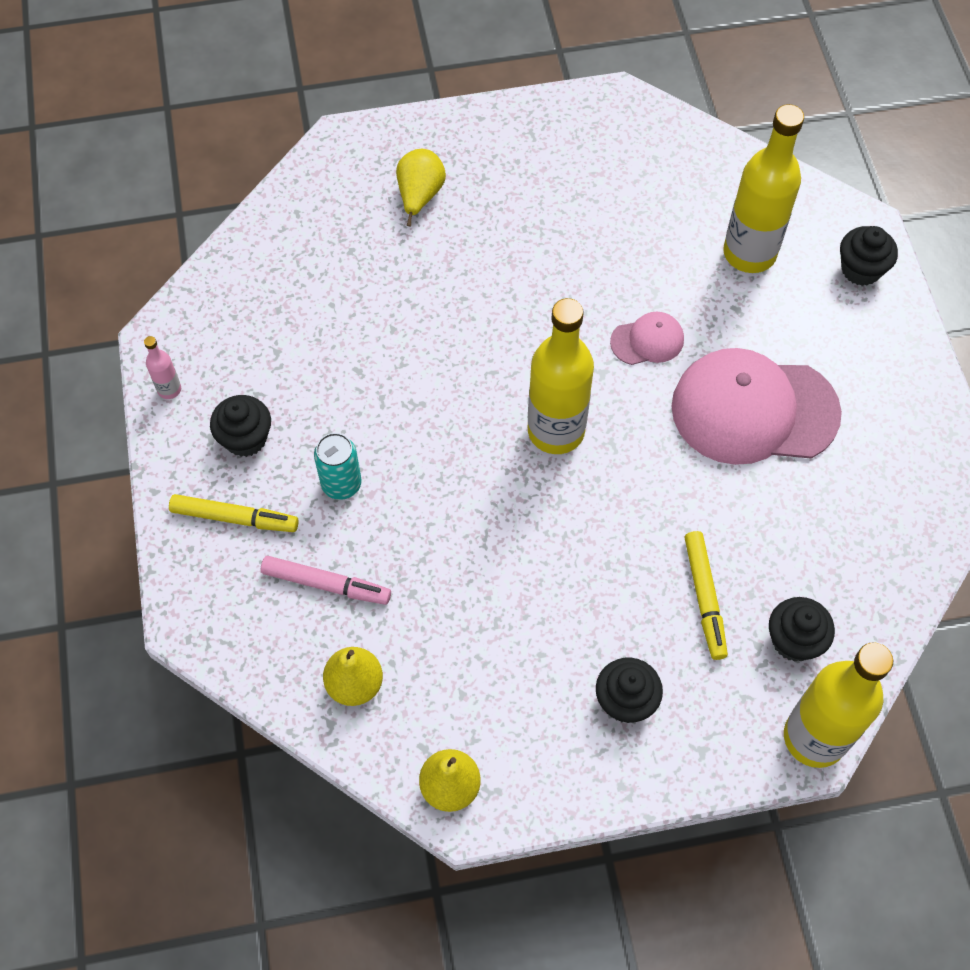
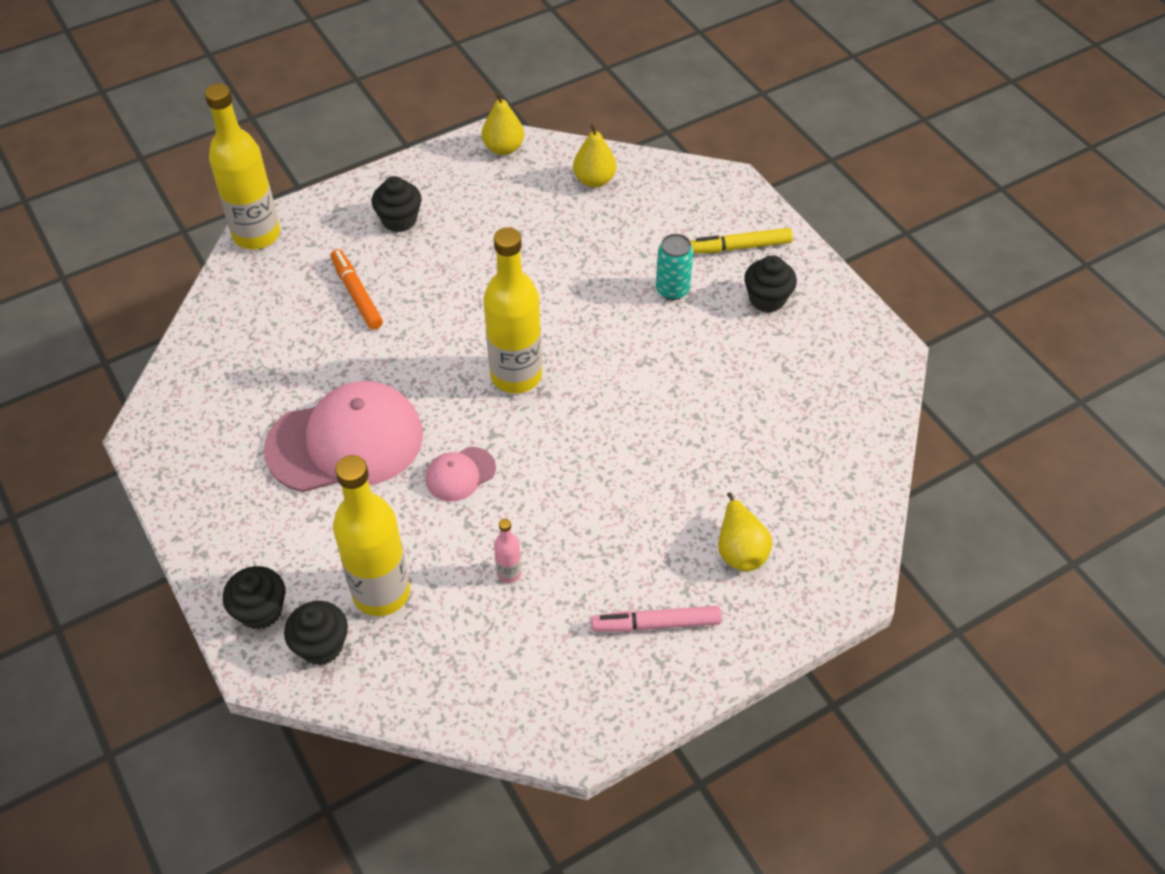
camera: 160 degrees right, 10 degrees down
(169, 389) = (852, 315): pink bottle -> pink bottle (509, 573)
(326, 584) = (646, 227): pink marker -> pink marker (656, 624)
(705, 598) = (356, 294): yellow marker -> orange marker
(794, 640) = (281, 286): black cupcake -> black cupcake (321, 646)

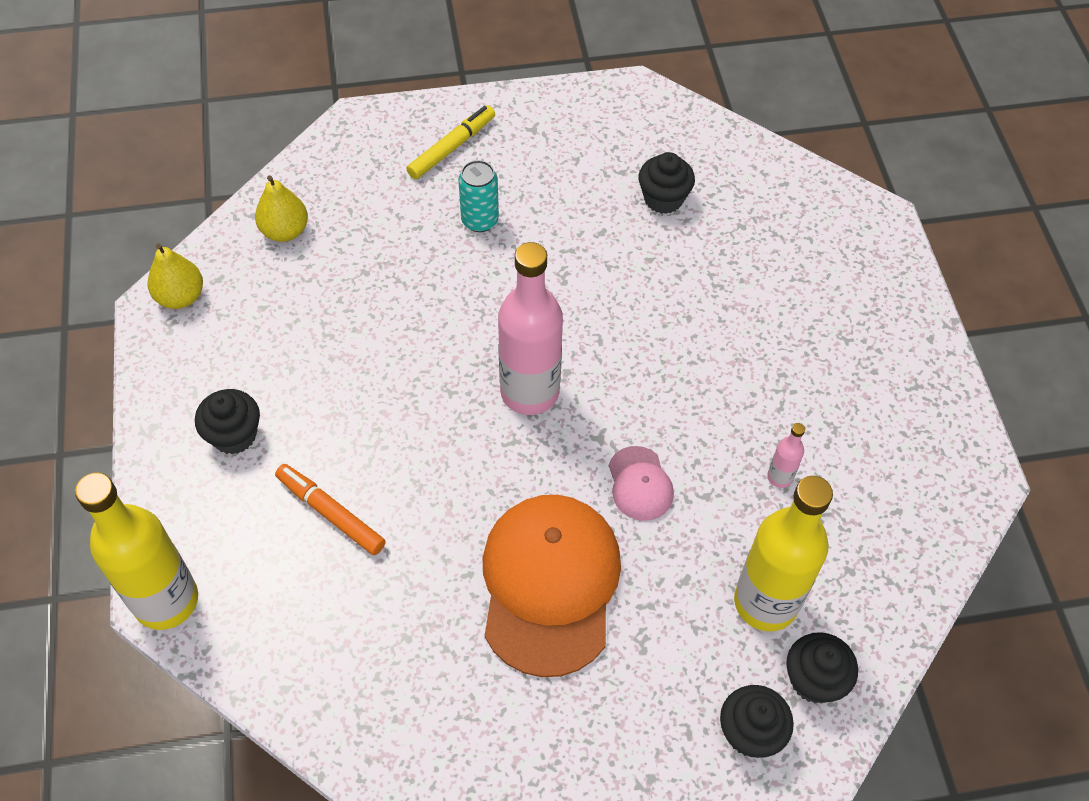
camera: 70 degrees left, 5 degrees up
(345, 442) = (549, 584): pink cap -> orange cap
(356, 294) = (330, 513): orange marker -> orange marker turned 45 degrees clockwise
(516, 375) = (529, 392): yellow bottle -> pink bottle
(656, 624) = (876, 375): pink marker -> none
(739, 247) = (451, 147): yellow marker -> yellow marker turned 150 degrees counterclockwise
(740, 549) = (815, 282): yellow pear -> none
(767, 299) = (530, 152): black cupcake -> black cupcake (663, 199)

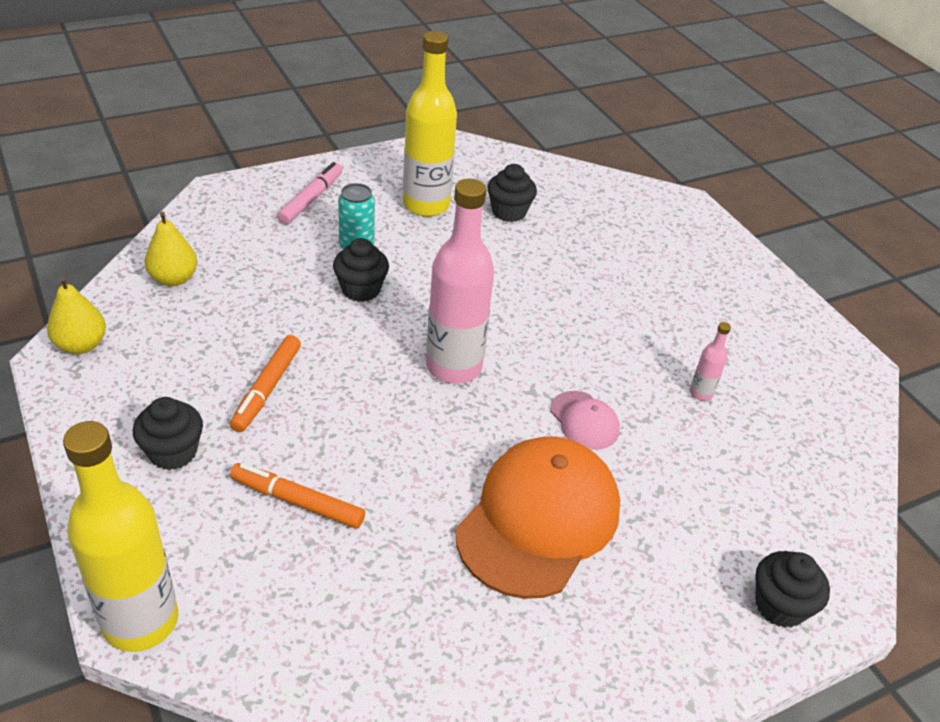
camera: 20 degrees left, 15 degrees down
(338, 382) = (267, 389): none -> orange marker
(451, 147) = (311, 199): yellow marker -> pink marker
(549, 584) = (538, 519): orange cap -> orange cap turned 45 degrees clockwise
(765, 602) = (738, 493): yellow bottle -> yellow bottle (426, 205)
(814, 680) = (811, 547): black cupcake -> black cupcake (361, 289)

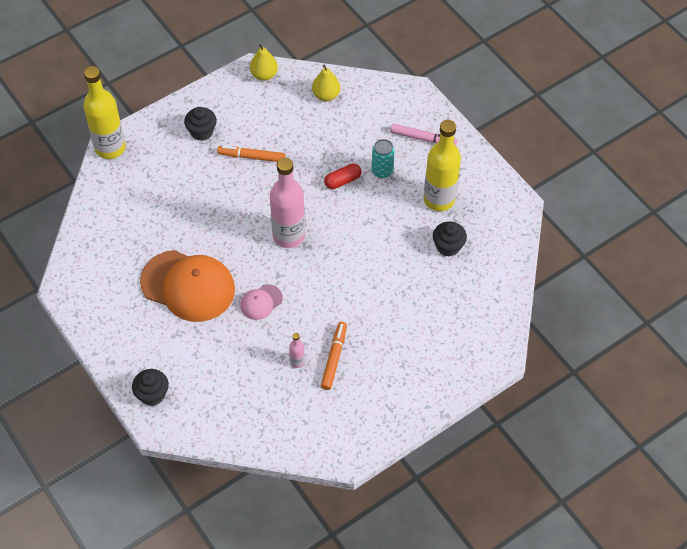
camera: 85 degrees right, 15 degrees up
(297, 502) = (181, 186): orange marker -> orange marker (334, 358)
(361, 289) = (342, 181): black cupcake -> red capsule

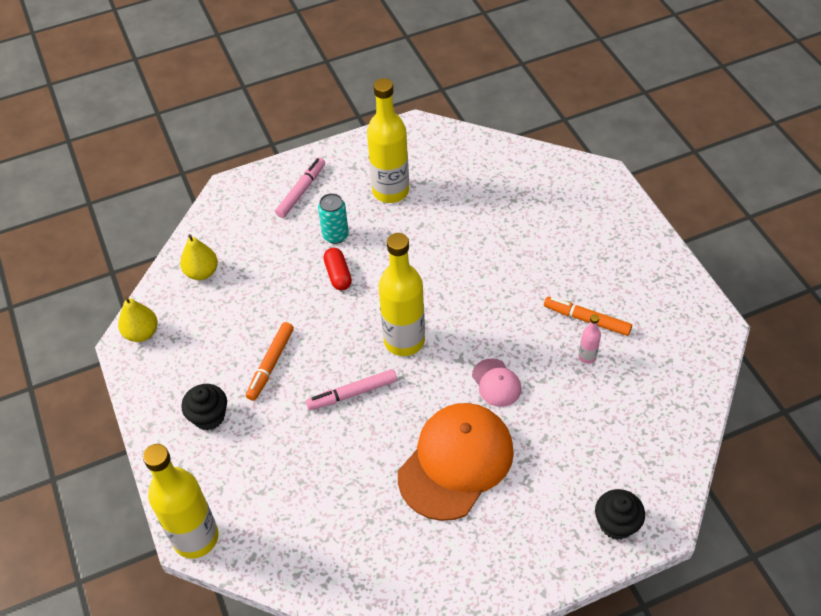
camera: 75 degrees left, 5 degrees down
(235, 212) = (352, 394): none -> pink marker
(288, 235) = (404, 340): pink bottle -> yellow bottle
(448, 246) = (456, 194): black cupcake -> none

